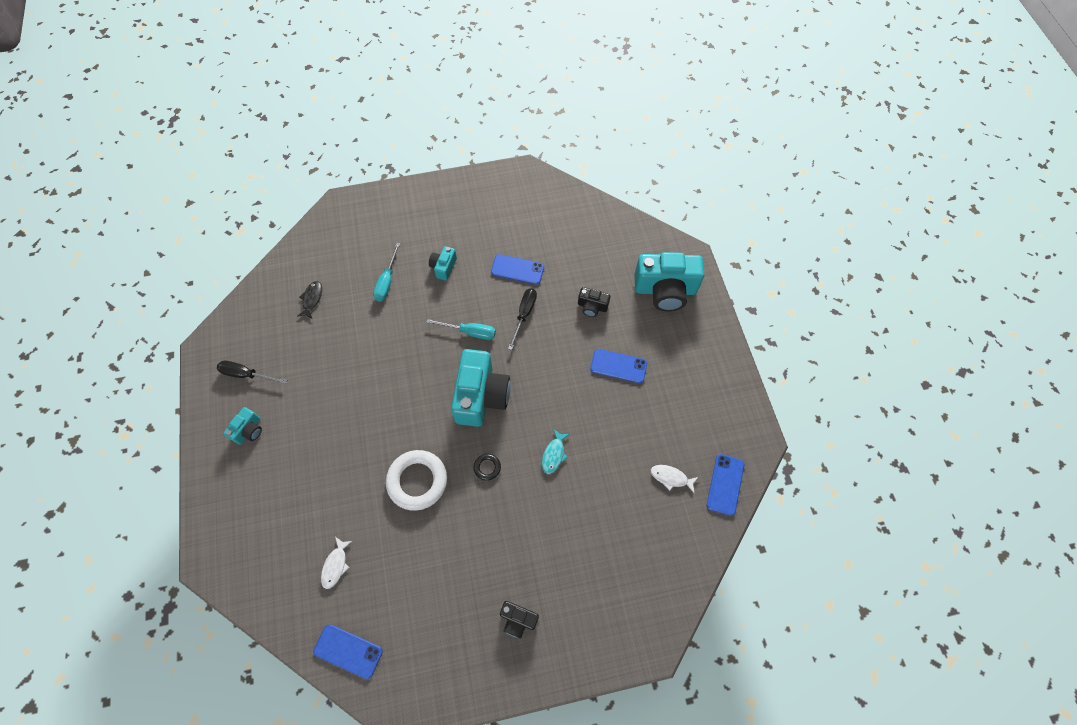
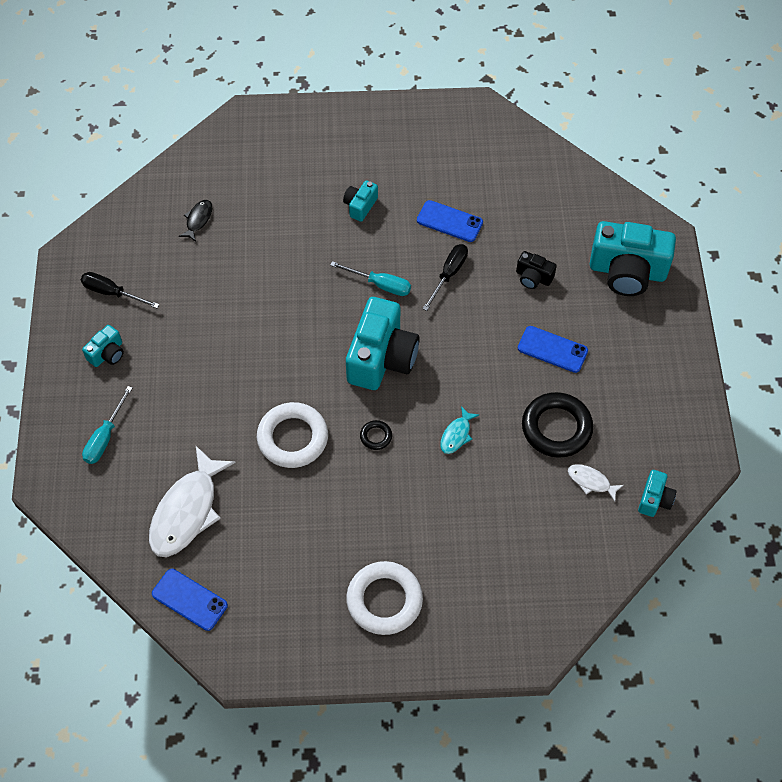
camera: 10 degrees right, 5 degrees down
(335, 565) = (187, 511): white fish -> white fish, size x2.14
(387, 281) = (290, 213): turquoise screwdriver -> turquoise screwdriver (105, 437)
(518, 619) = (384, 600): black camera -> white ring
(634, 434) = (556, 428): none -> black ring
(725, 484) = (654, 499): blue phone -> turquoise camera

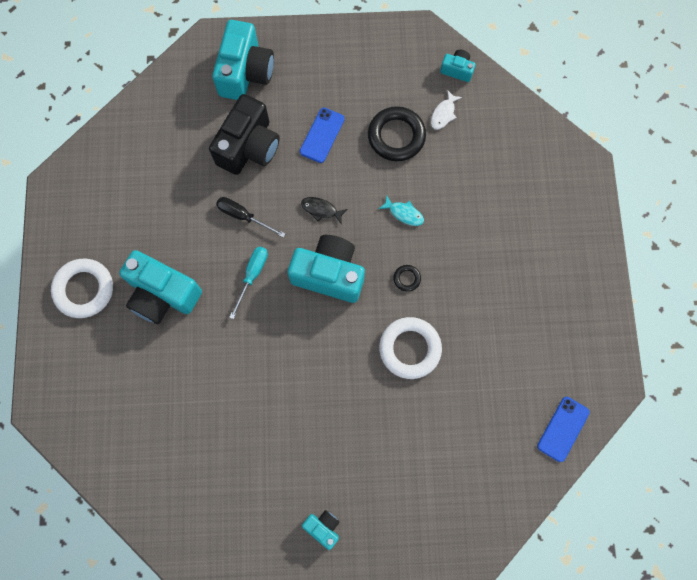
camera: 90 degrees left, 15 degrees up
(105, 437) = (412, 520): turquoise screwdriver -> none
(112, 293) = (254, 530): black screwdriver -> none
(187, 511) = (482, 437): white fish -> none
(198, 220) = (170, 450): black fish -> black fish (321, 210)
(360, 206) = (162, 294): turquoise camera -> turquoise camera, size x2.09
(384, 600) = (553, 271): white ring -> white ring (84, 289)
(449, 221) = (185, 214): blue phone -> none
(533, 277) = (249, 146): black camera -> black camera, size x2.09

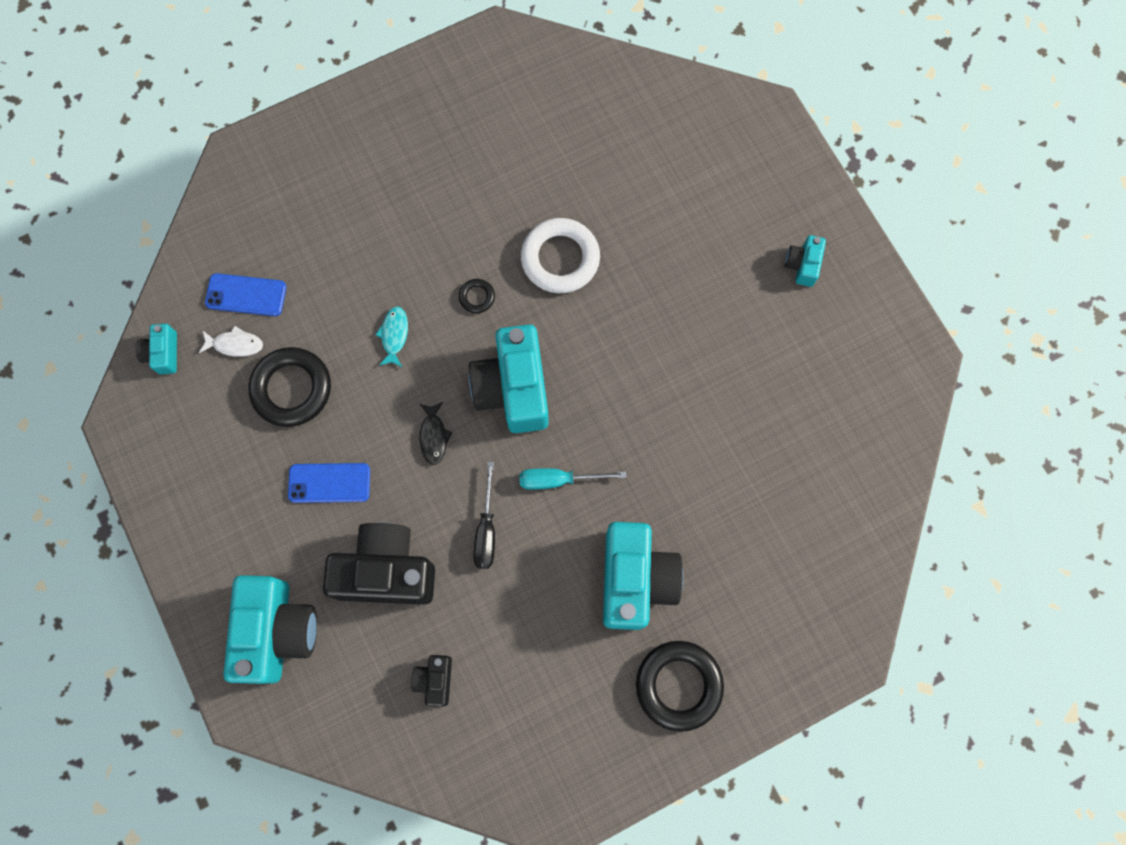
camera: 115 degrees left, 0 degrees up
(84, 289) = (678, 685): white ring -> black ring
(168, 148) = (435, 680): none -> black camera
(245, 72) = (276, 631): turquoise camera -> turquoise camera turned 105 degrees clockwise
(563, 429) = (571, 69): blue phone -> blue phone (246, 295)

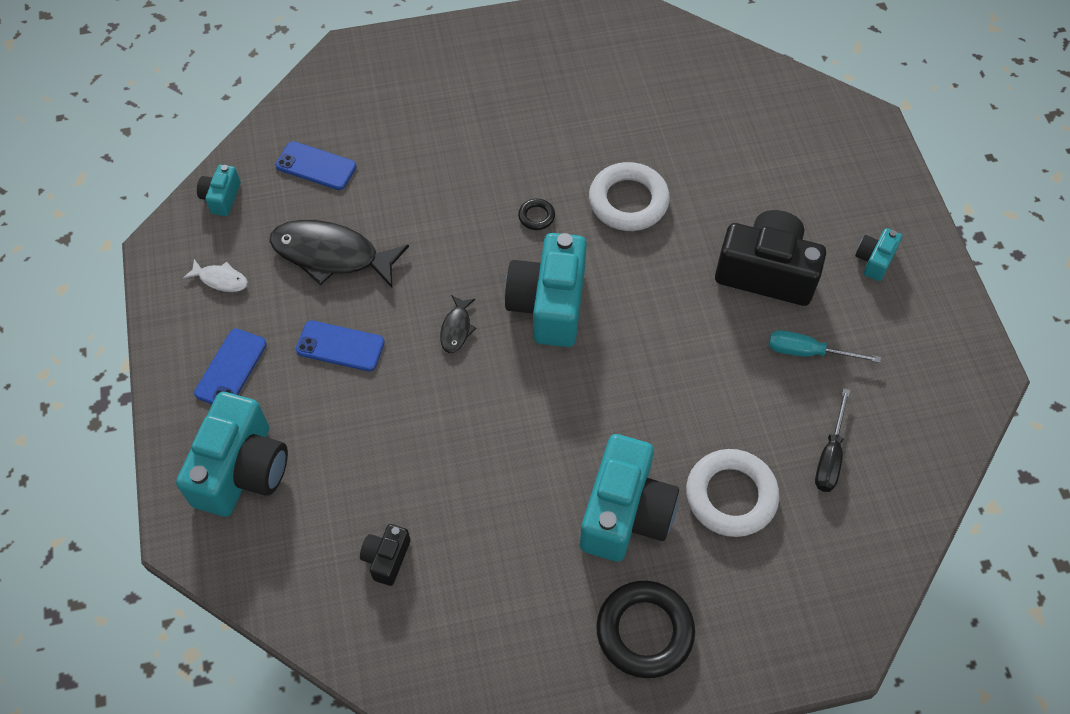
camera: 15 degrees right, 15 degrees down
(233, 533) = (231, 368): none -> blue phone
(235, 344) = (291, 205): white fish -> white fish (220, 279)
(292, 389) = (332, 255): black ring -> black fish
(386, 571) = (370, 440): black camera -> black camera (766, 272)
(394, 335) = (446, 231): turquoise fish -> none
(486, 529) = (483, 427): black screwdriver -> black screwdriver (830, 456)
(558, 480) = (571, 398): turquoise screwdriver -> turquoise screwdriver (808, 352)
(724, 538) = (731, 496): none -> white ring

